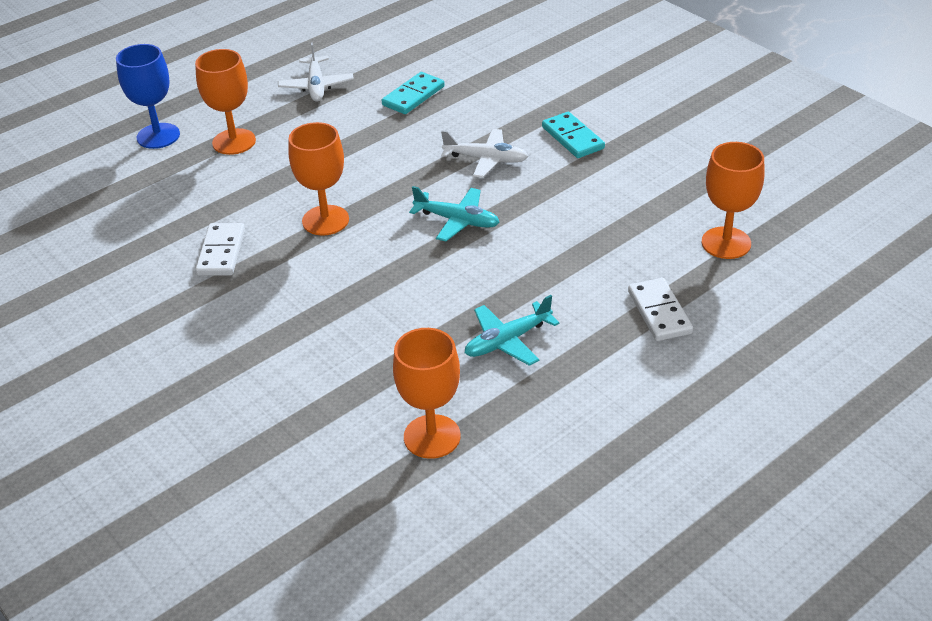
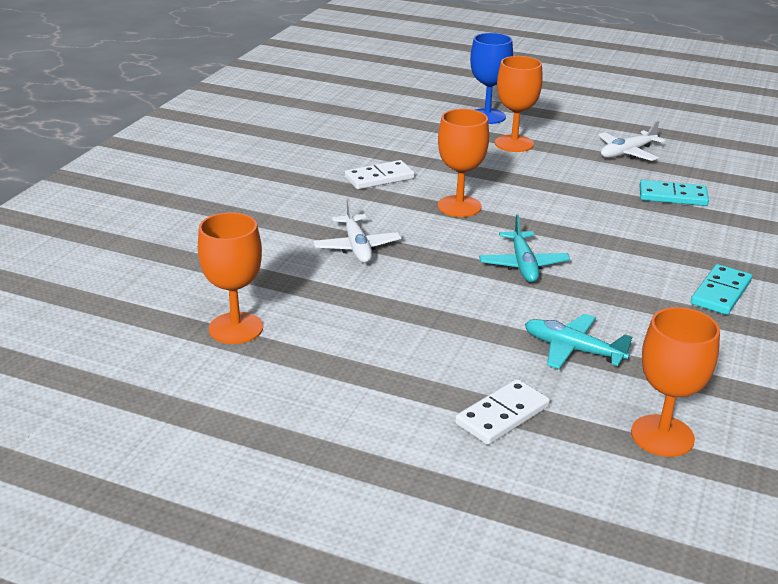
camera: 60 degrees right, 10 degrees down
(486, 159) = (627, 255): white plane -> white plane (357, 247)
(507, 341) = (384, 334): turquoise plane -> turquoise plane (572, 349)

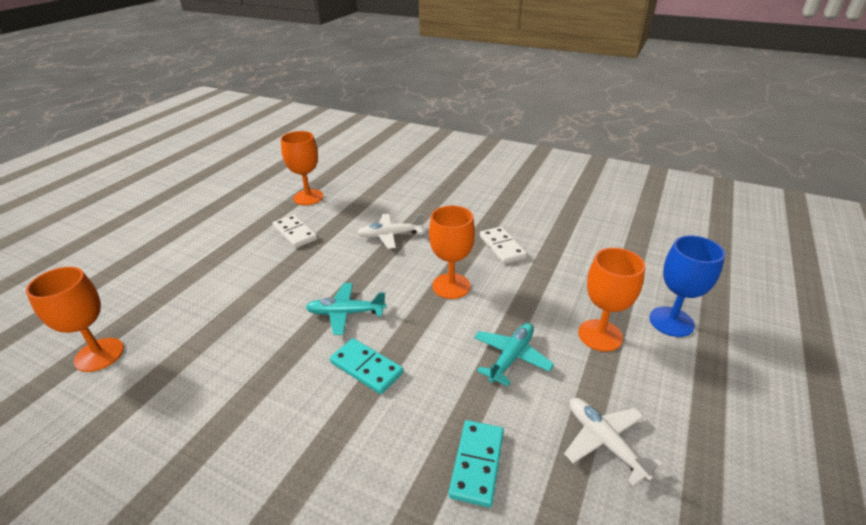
camera: 95 degrees right, 5 degrees up
(502, 415) = (172, 284): white domino -> white domino (295, 233)
(572, 349) = (219, 325): turquoise plane -> turquoise plane (511, 357)
(720, 293) = (253, 449): turquoise domino -> turquoise domino (366, 367)

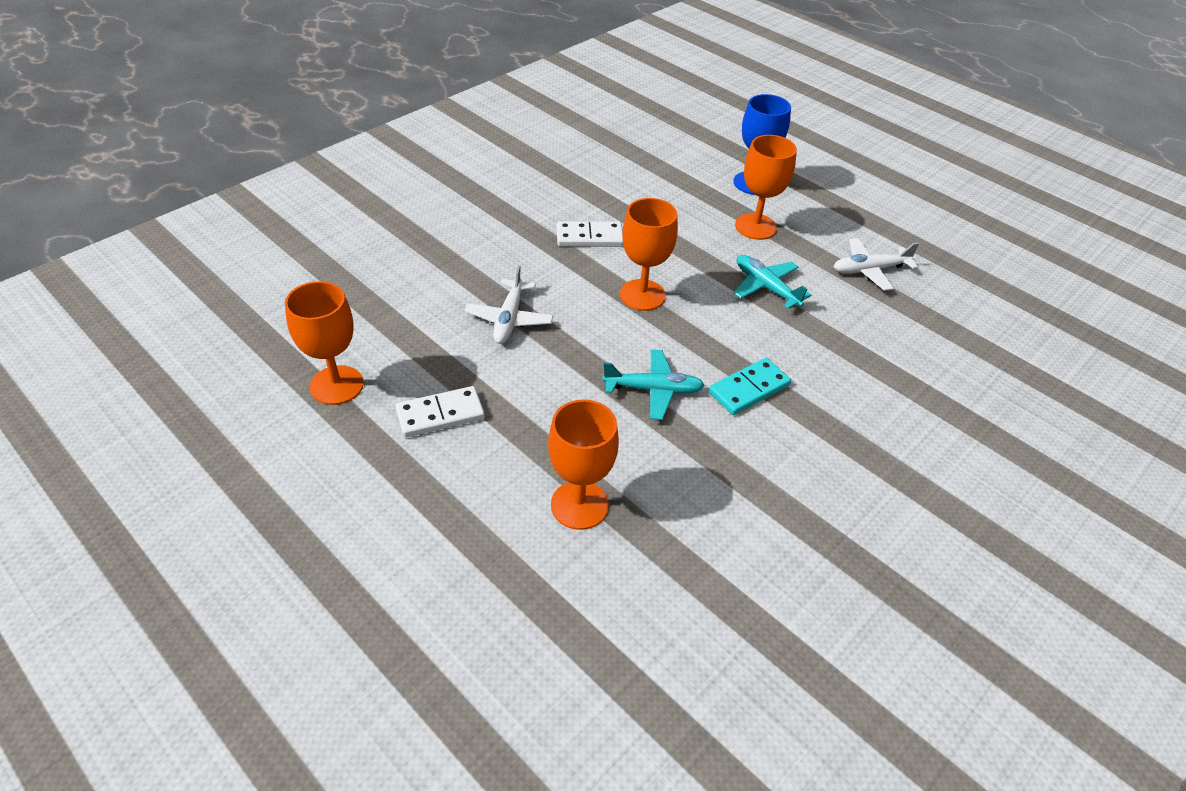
camera: 75 degrees left, 10 degrees up
(99, 354) = (638, 659): orange goblet -> orange goblet (579, 505)
(345, 313) = (653, 390): turquoise plane -> turquoise plane turned 105 degrees counterclockwise
(477, 464) = (878, 343): turquoise domino -> none

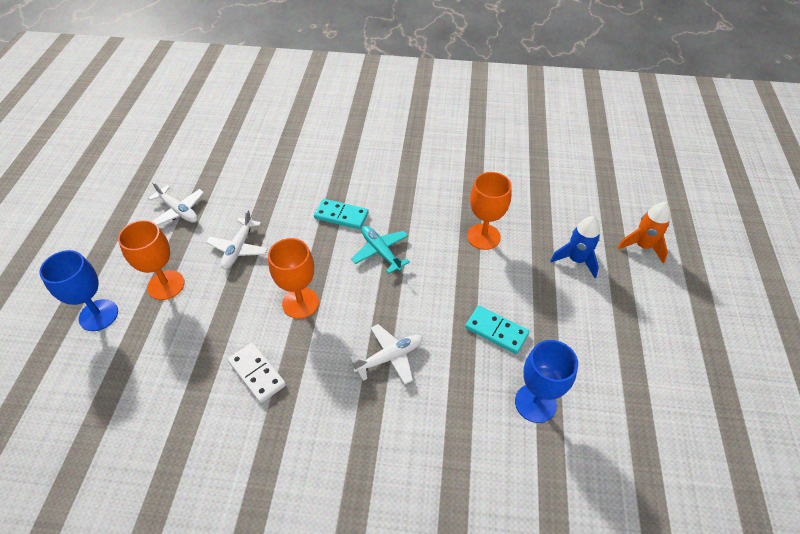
camera: 125 degrees left, 5 degrees up
(336, 385) = (535, 403): orange goblet -> blue goblet
(357, 697) = (642, 246): none -> orange rocket
(434, 579) = (576, 260): none -> blue rocket
(440, 414) = (496, 331): white domino -> turquoise domino
(766, 287) = (238, 248): turquoise plane -> white plane

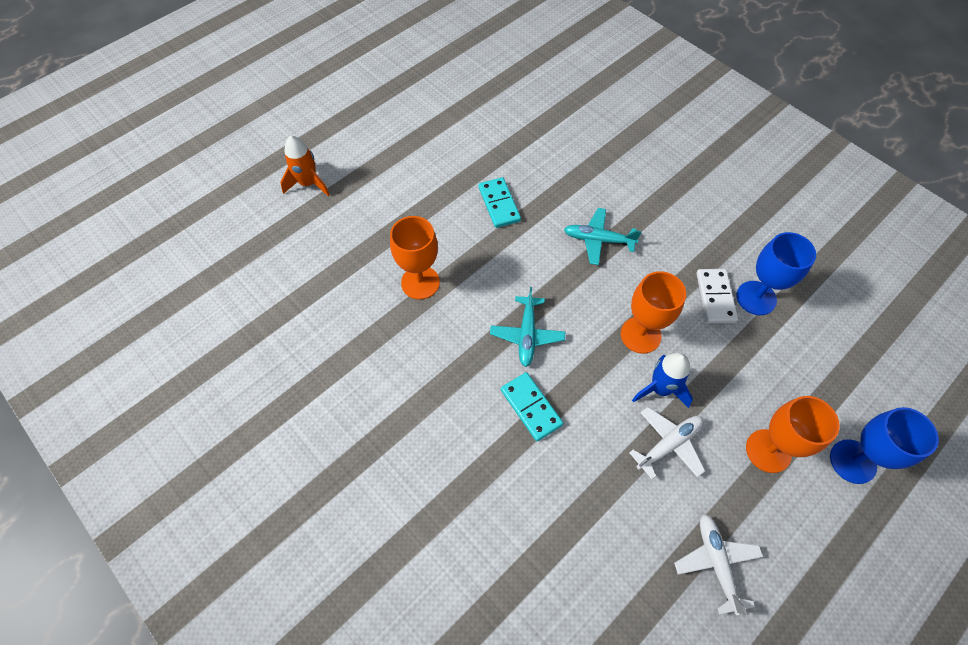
camera: 140 degrees left, 10 degrees up
(390, 357) = (598, 240): white plane -> turquoise plane
(535, 403) = (523, 149): blue goblet -> blue goblet (756, 298)
(576, 260) = (373, 209): blue rocket -> blue rocket (660, 389)

